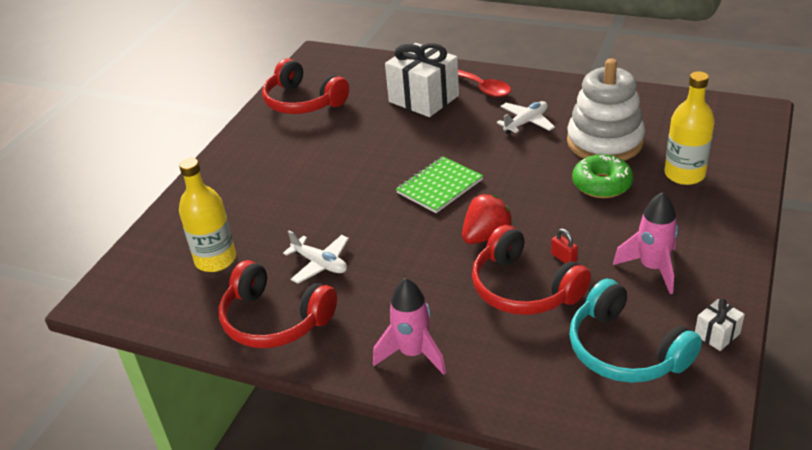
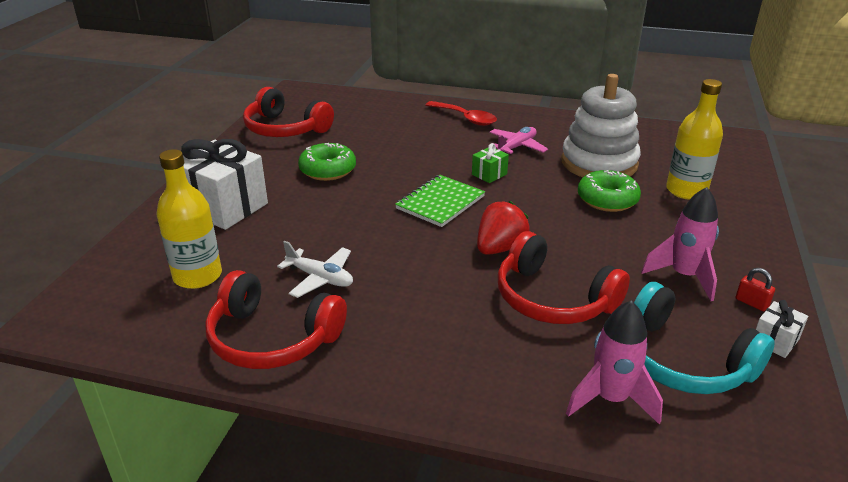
camera: 10 degrees left, 5 degrees down
(338, 150) = (328, 170): none -> green donut
(413, 353) = (442, 371): pink rocket -> pink rocket (610, 399)
(424, 99) = (409, 127): white gift -> white gift (224, 207)
(492, 155) = (489, 174): none -> green gift
(526, 123) = (516, 147): white plane -> pink plane
(563, 258) = (588, 268): red padlock -> red padlock (751, 303)

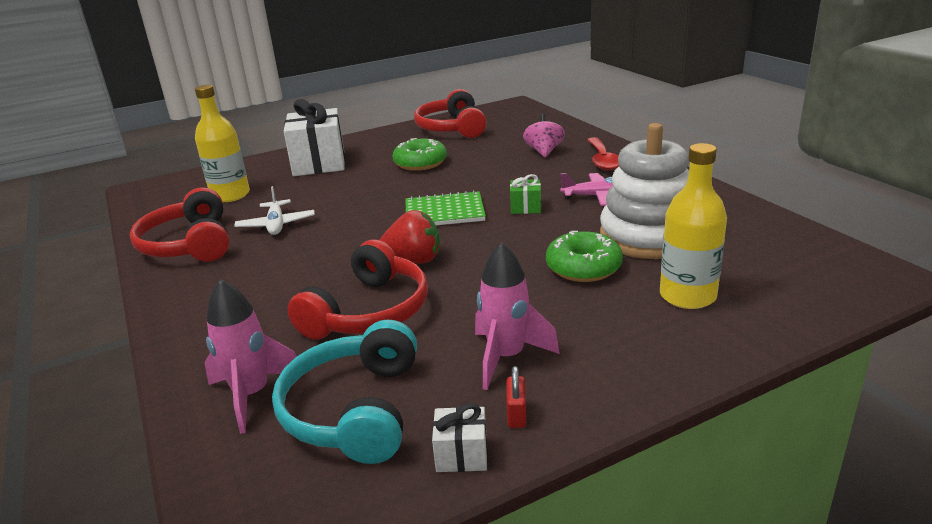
camera: 50 degrees right, 5 degrees down
(409, 125) = (544, 151): none -> pink spinning top
(552, 299) = (369, 312): red headphones -> red headphones turned 150 degrees counterclockwise

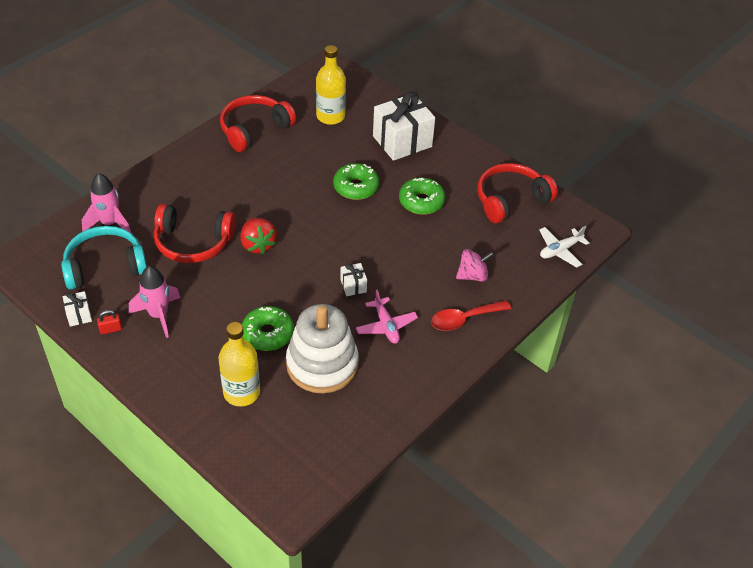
camera: 65 degrees right, 20 degrees up
(276, 225) = (291, 159): white plane -> white plane (560, 250)
(366, 192) = (356, 187): none -> green donut
(444, 212) = (333, 241): green notebook -> none
(525, 207) = (353, 286): green gift -> white gift

